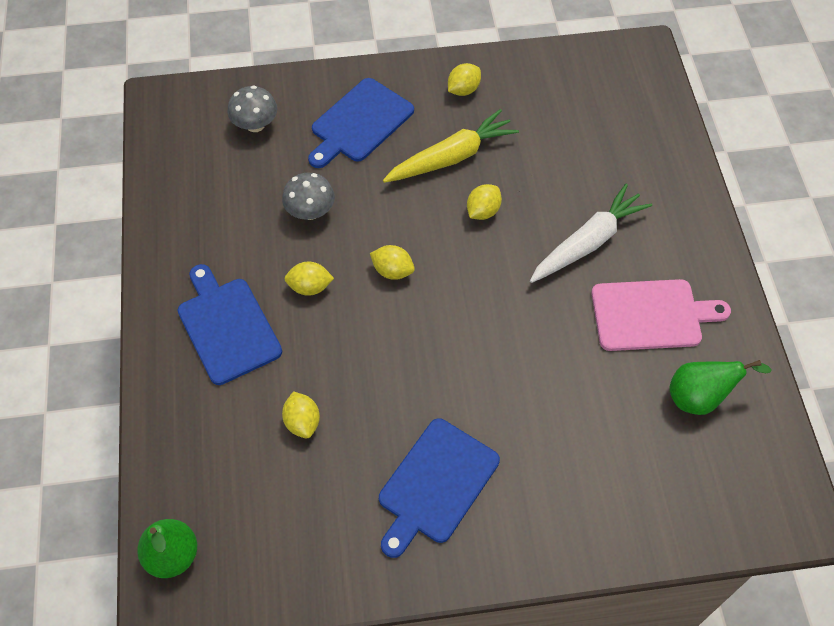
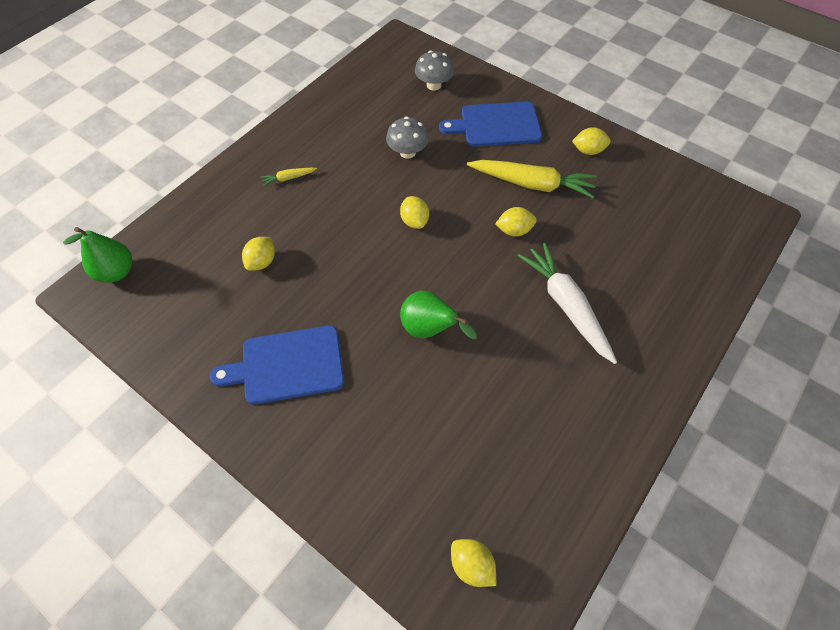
camera: 45 degrees right, 0 degrees up
(227, 326) = (288, 178): blue cutting board -> yellow carrot
(310, 287) = (356, 192): yellow lemon -> yellow lemon (471, 565)
(588, 242) = (566, 305): white carrot -> white carrot turned 120 degrees counterclockwise
(651, 315) = (556, 390): pink cutting board -> none
(699, 397) = (526, 478): green pear -> green pear (429, 329)

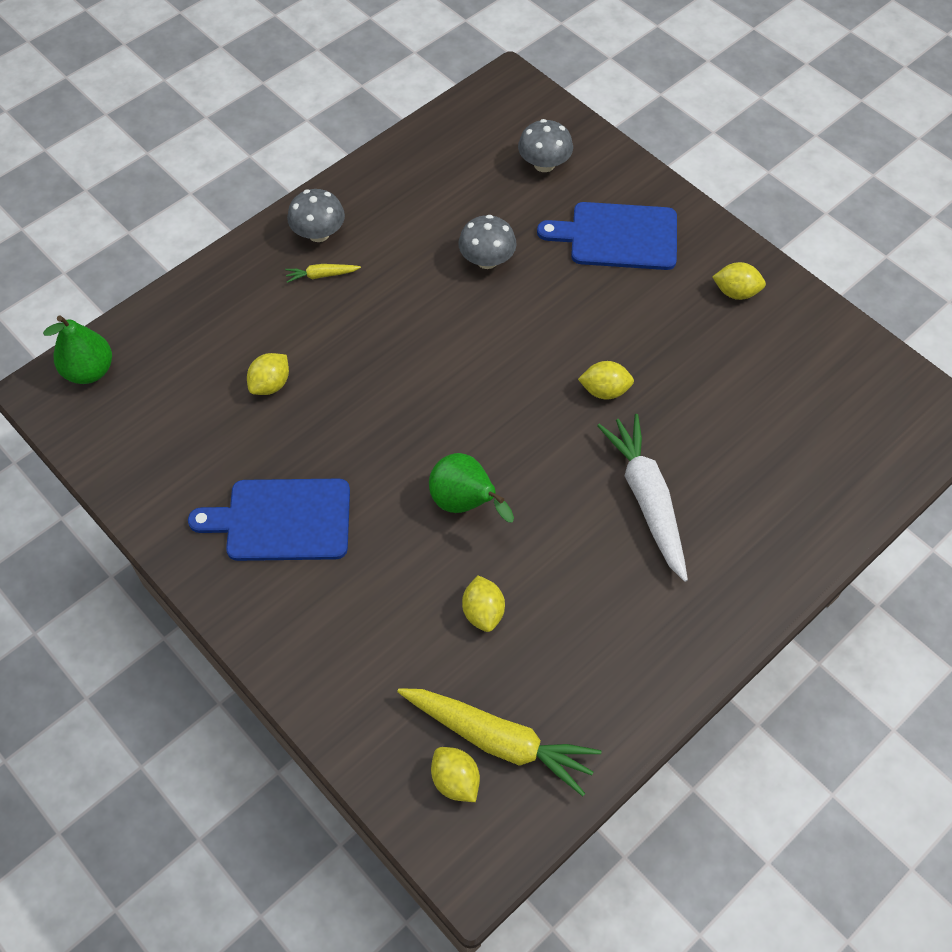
camera: 10 degrees right, 0 degrees up
(281, 150) = (318, 233): none -> grey mushroom
(414, 221) = (476, 358): yellow lemon -> yellow lemon (483, 612)
(532, 184) = (645, 329): yellow carrot -> yellow carrot (499, 740)

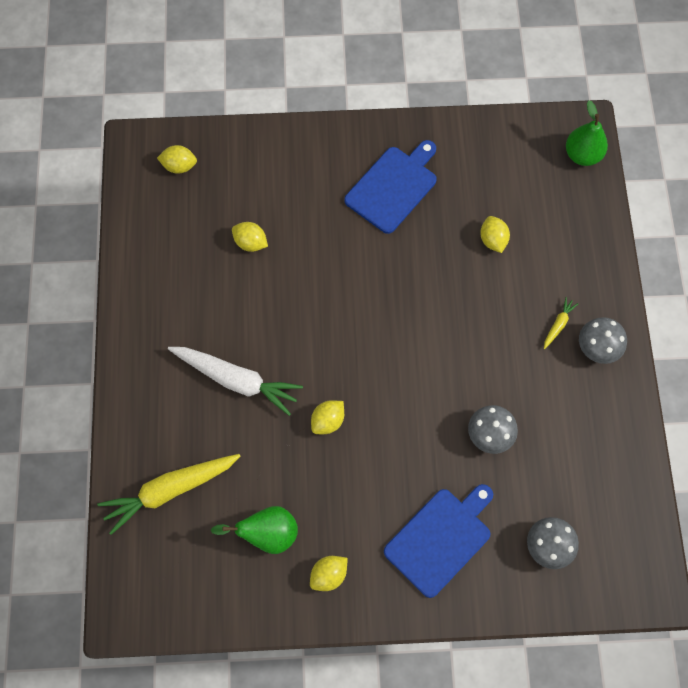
camera: 130 degrees right, 10 degrees up
(465, 503) = (322, 283): green pear -> green pear (267, 534)
(499, 740) = (179, 199): yellow carrot -> yellow carrot (169, 490)

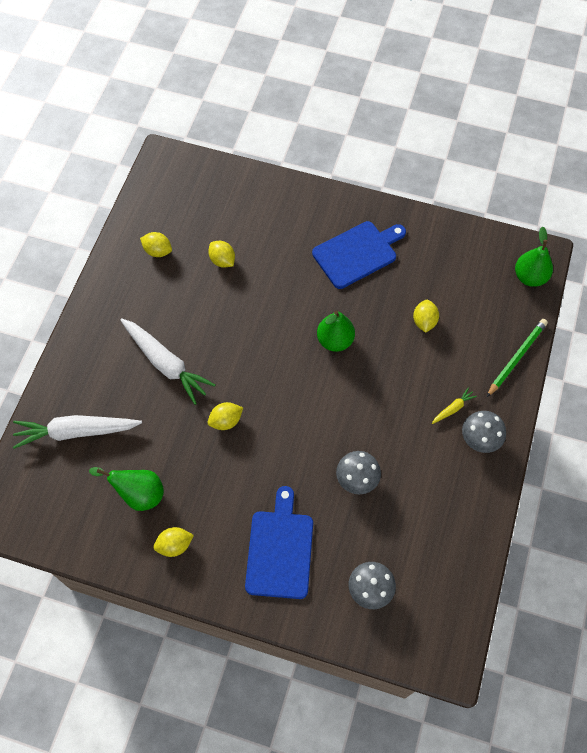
camera: 20 degrees right, 5 degrees down
(169, 490) = (76, 432): yellow carrot -> white carrot
(179, 166) = (191, 184): yellow lemon -> yellow lemon (158, 251)
(408, 292) = (335, 340): none -> green pear
(440, 539) = (280, 549): blue cutting board -> blue cutting board turned 60 degrees counterclockwise
(601, 248) = (516, 358): none -> green pencil

